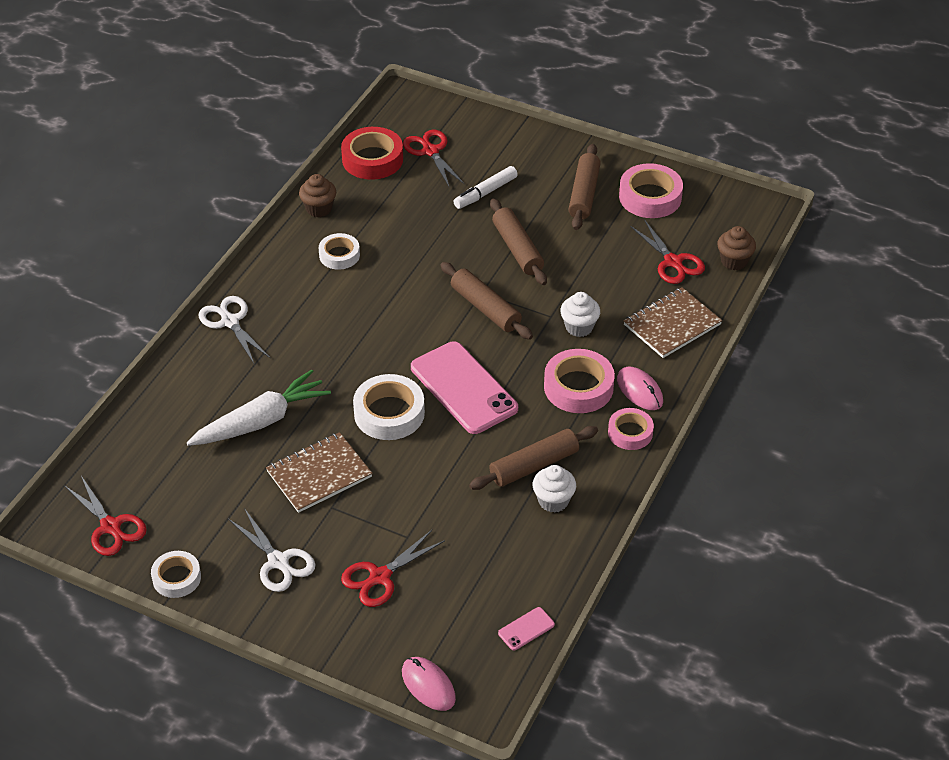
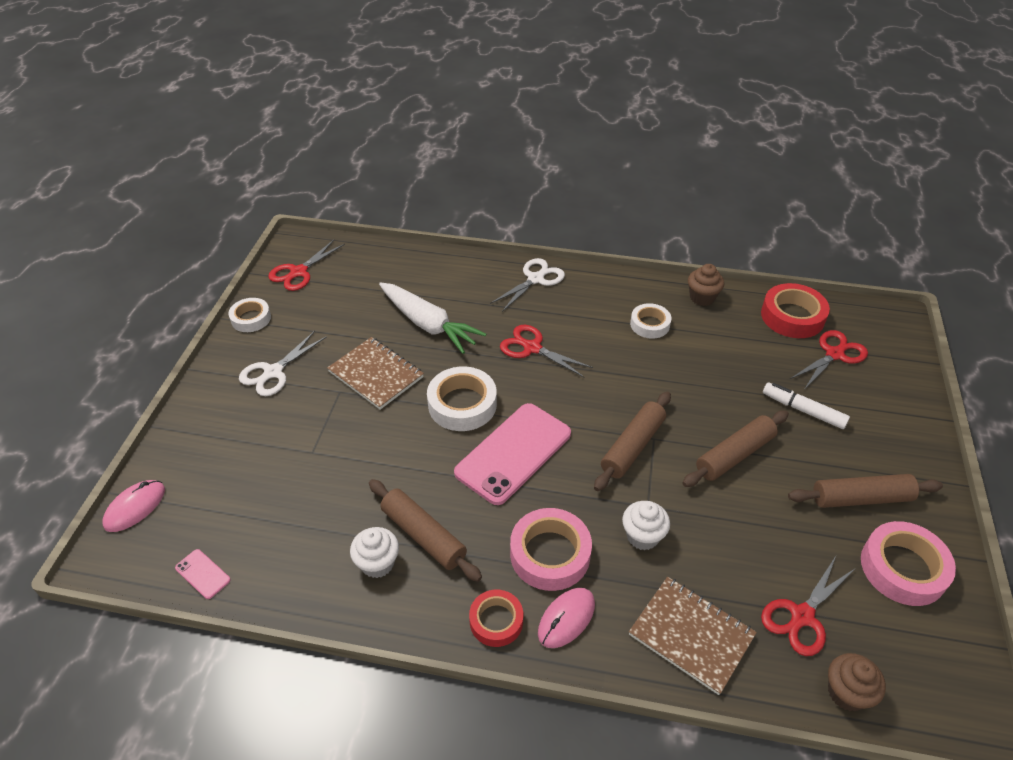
camera: 75 degrees right, 0 degrees up
(380, 577) = (262, 443): red scissors -> red scissors (532, 348)
(630, 433) = (496, 621): pink tape -> red tape

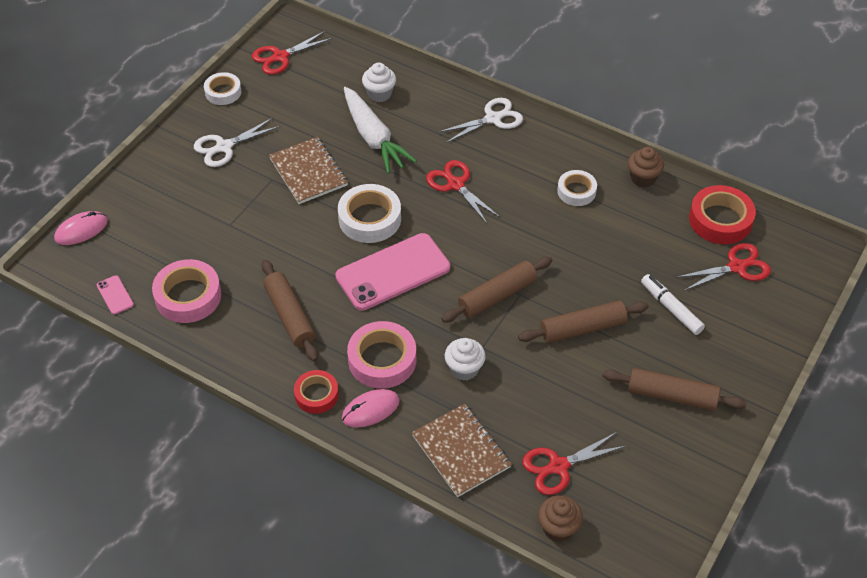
camera: 20 degrees right, 5 degrees up
(377, 563) = (246, 326): white cupcake -> white cupcake (379, 94)
(903, 568) = (668, 459): pink tape -> pink tape (188, 296)

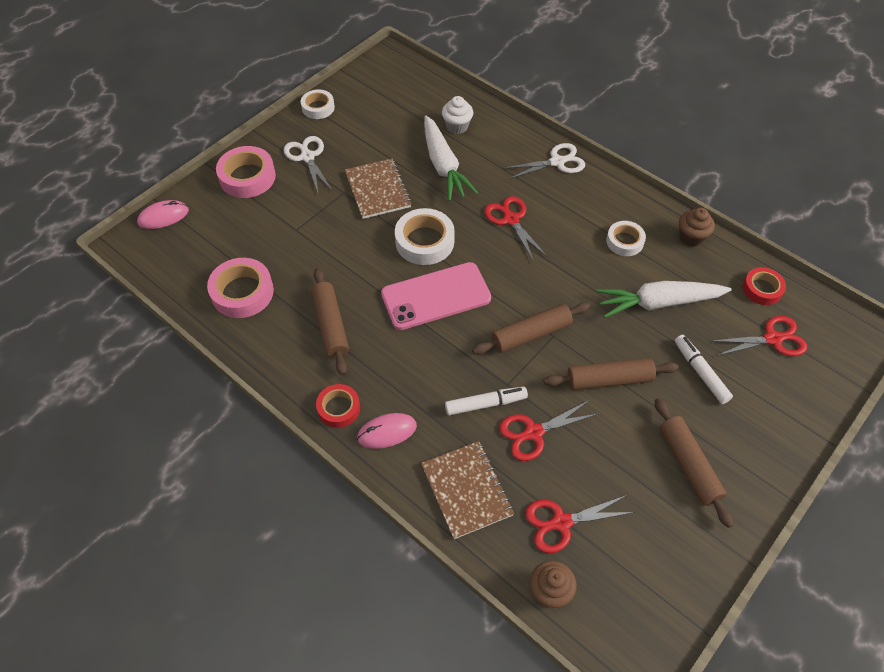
camera: 10 degrees right, 5 degrees up
(115, 295) = (177, 282): pink phone -> none
(224, 147) = (307, 157): white scissors -> white scissors turned 90 degrees clockwise
(280, 57) = (375, 82): red scissors -> red scissors (534, 432)
(382, 360) = (408, 382): pink tape -> pink tape (247, 177)
(464, 369) = (485, 404): white cupcake -> white marker
(620, 248) = (658, 303): none -> white carrot
(671, 396) = (688, 465): brown rolling pin -> brown rolling pin turned 45 degrees clockwise
(720, 220) = (762, 289): red tape -> red tape, size x0.63

